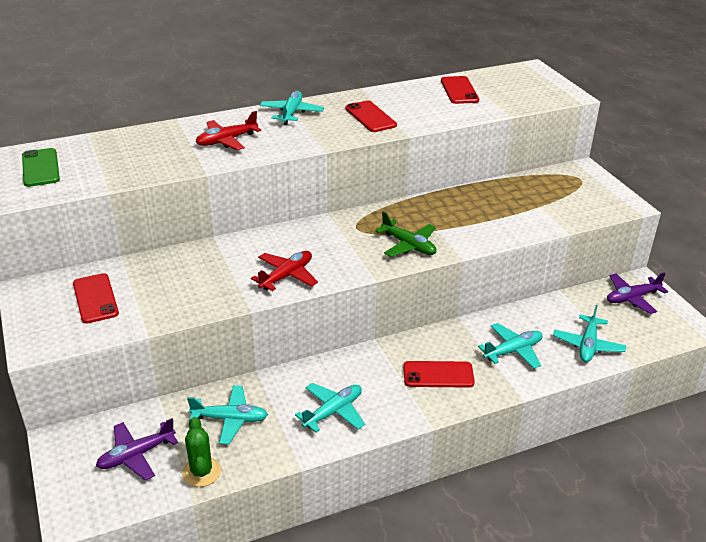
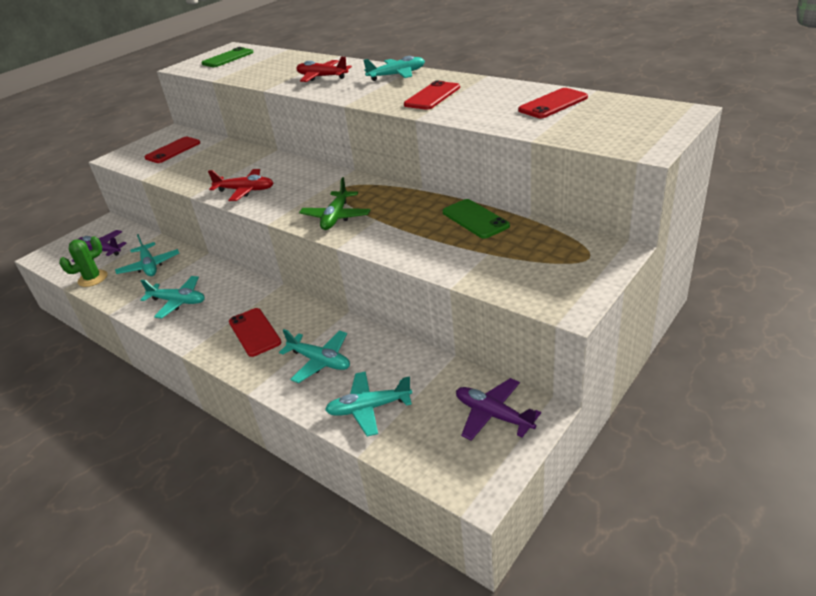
camera: 65 degrees right, 0 degrees up
(487, 194) = (475, 219): none -> green phone

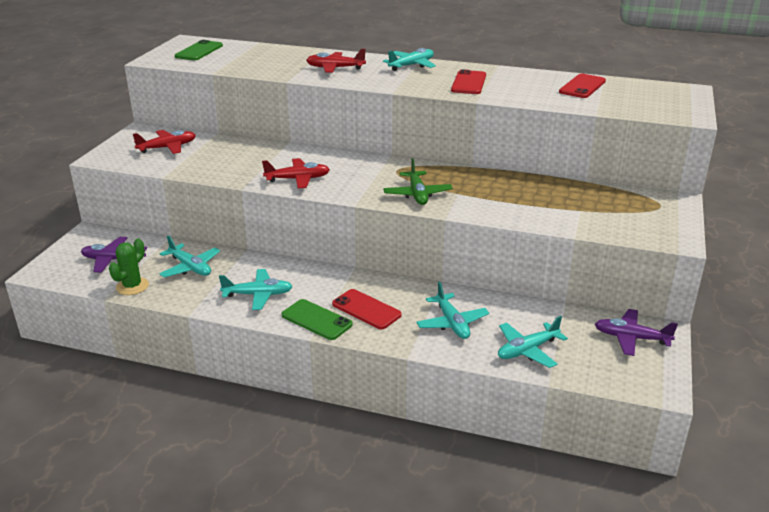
camera: 25 degrees left, 5 degrees down
(173, 150) = (167, 147): red phone -> red plane
(320, 361) = (452, 323): turquoise plane -> turquoise plane turned 60 degrees clockwise
(475, 219) = (545, 186): green phone -> green phone (316, 320)

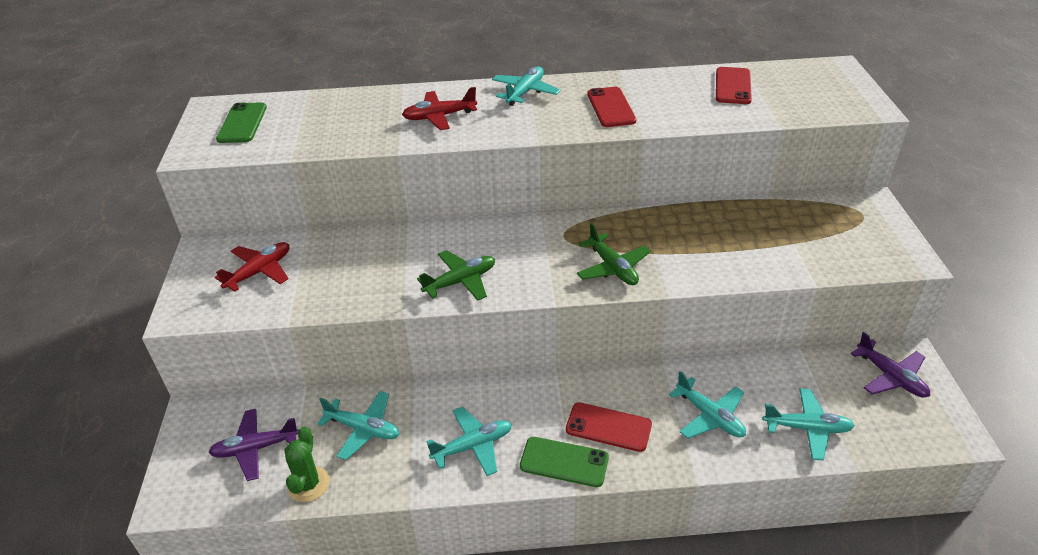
camera: 20 degrees left, 10 degrees up
(298, 179) = (460, 281): red plane -> green plane
(527, 350) = (807, 428): turquoise plane -> turquoise plane turned 120 degrees counterclockwise
(631, 338) = (890, 377): purple plane -> purple plane turned 120 degrees counterclockwise

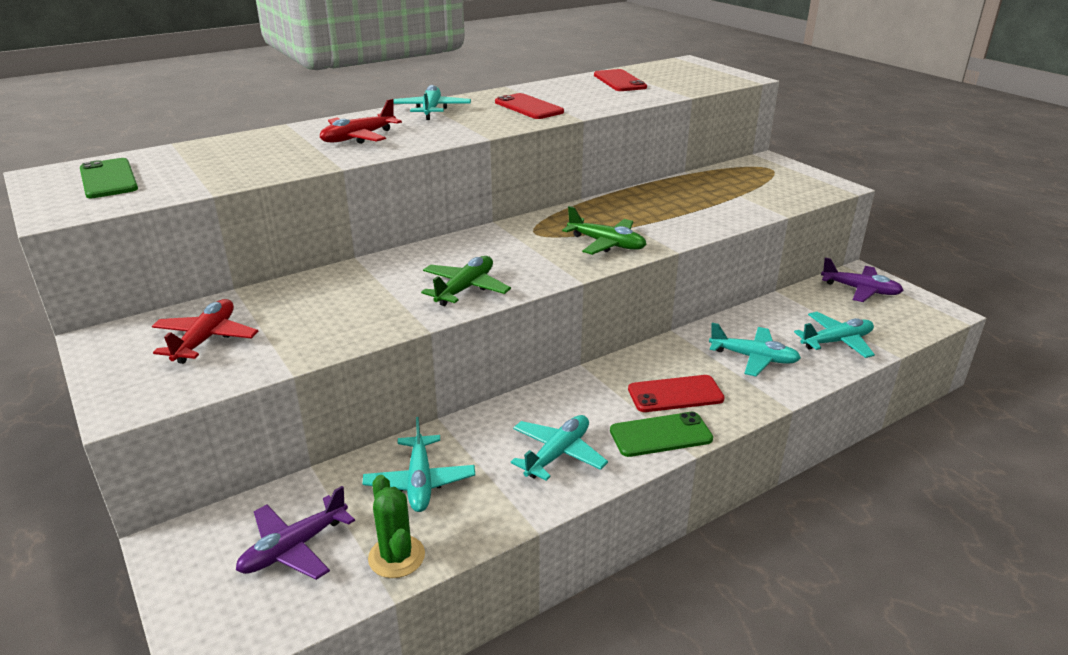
camera: 30 degrees left, 10 degrees down
(363, 429) = (420, 482): turquoise plane -> turquoise plane turned 90 degrees clockwise

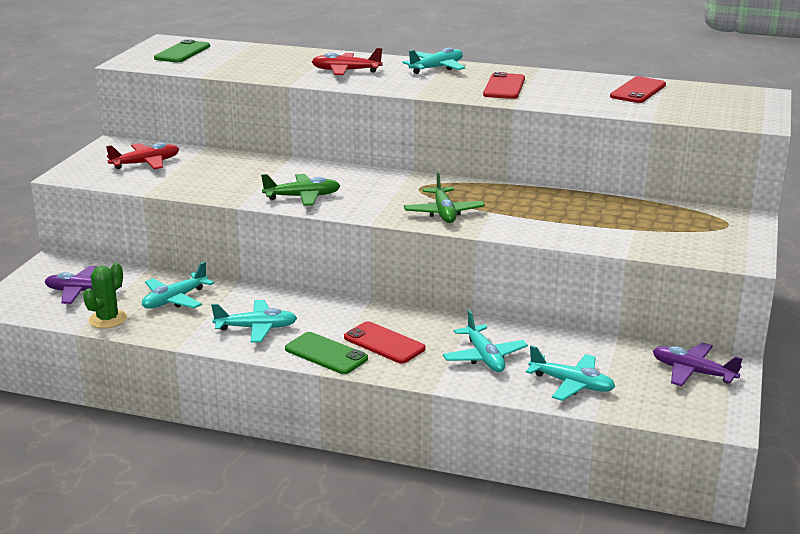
camera: 50 degrees right, 5 degrees down
(860, 290) = (693, 372): purple plane -> purple plane turned 135 degrees clockwise

